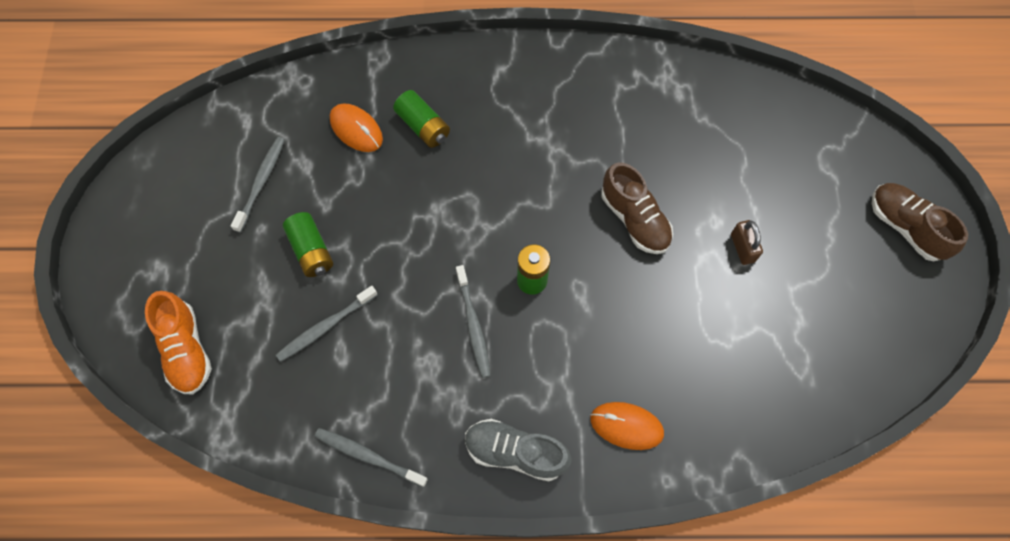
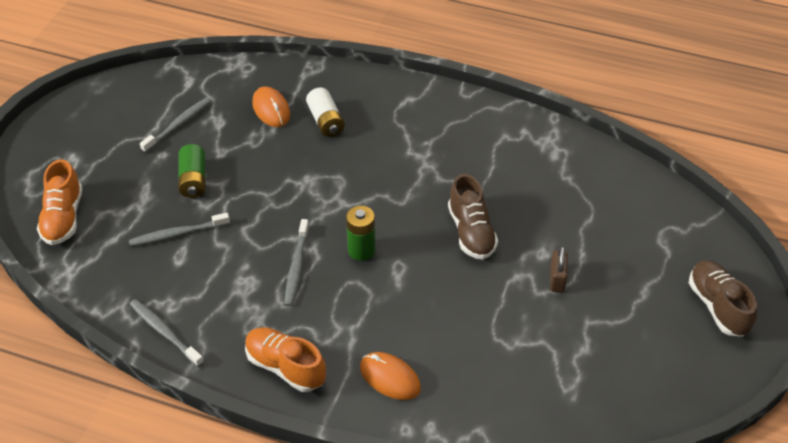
camera: 20 degrees right, 20 degrees down
(423, 126) = (325, 121): green battery -> white battery
(515, 452) = (285, 367): grey shoe -> orange shoe

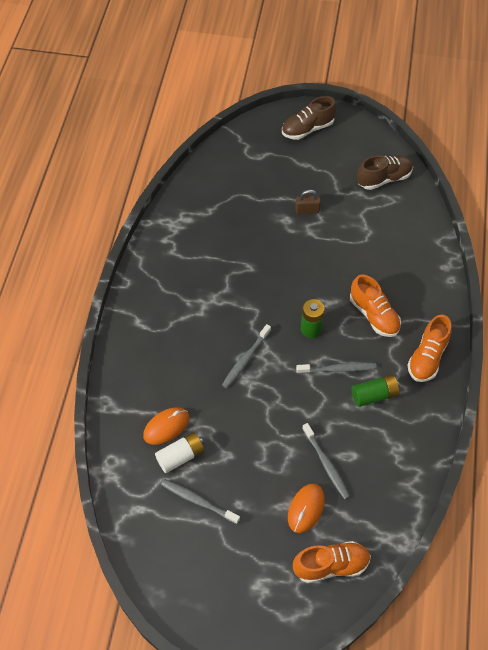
camera: 100 degrees left, 10 degrees up
(164, 332) = (423, 445): grey toothbrush -> grey toothbrush (245, 359)
(193, 180) = (264, 468): green battery -> green battery (374, 395)
(325, 121) = (175, 380): white battery -> white battery (181, 456)
(366, 321) = (374, 315): none -> orange shoe
(390, 378) = (416, 294): orange mouse -> orange mouse (306, 508)
(471, 232) = (276, 263): brown shoe -> brown shoe (384, 179)

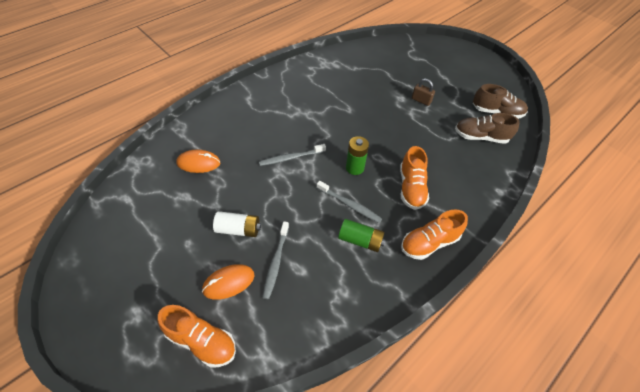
camera: 35 degrees right, 5 degrees down
(181, 456) = (187, 186): white battery -> white battery (238, 229)
(198, 501) = (165, 221): grey toothbrush -> none
(307, 129) = (464, 60): brown shoe -> brown shoe (480, 137)

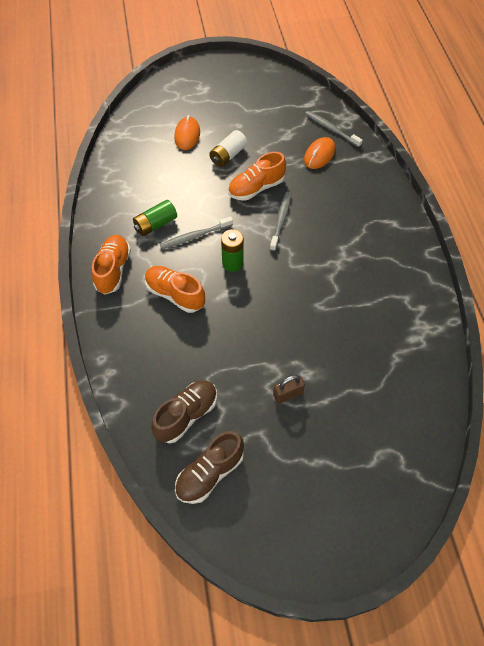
camera: 125 degrees right, 5 degrees up
(201, 341) = (158, 110): orange shoe -> orange shoe (256, 188)
(276, 262) = (181, 165): grey toothbrush -> grey toothbrush (331, 129)

